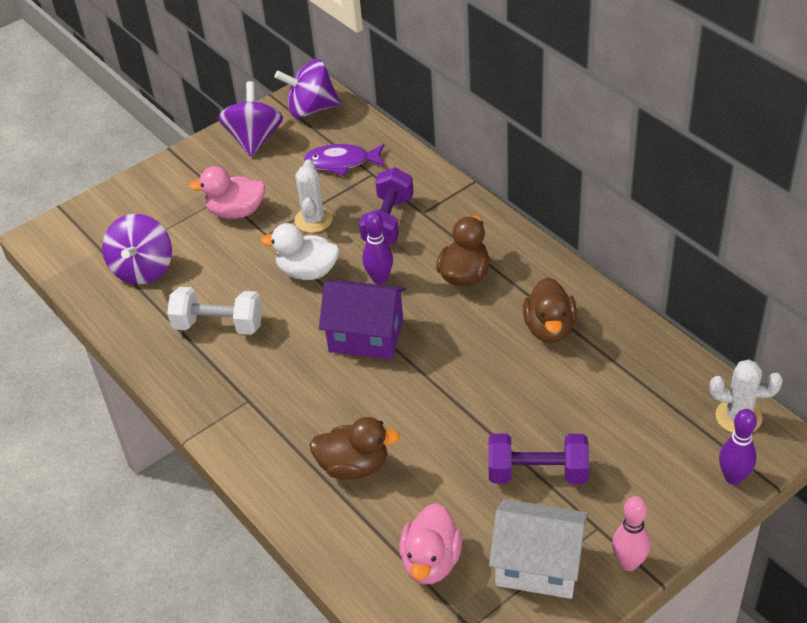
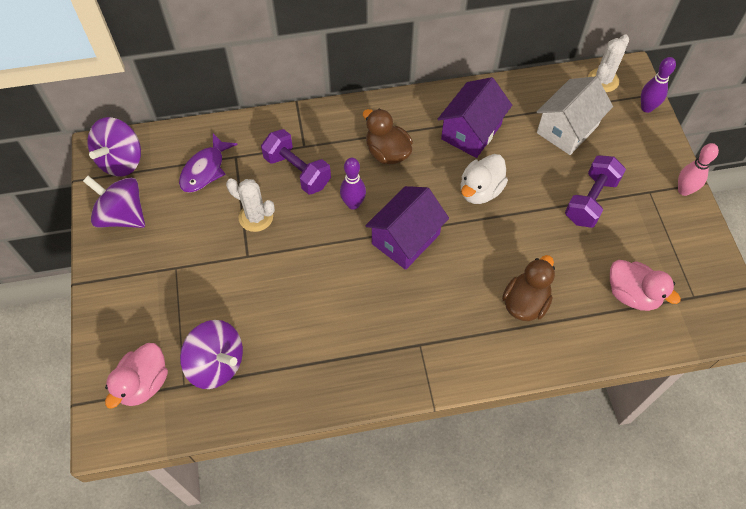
camera: 65 degrees left, 15 degrees up
(218, 325) = (325, 332): white dumbbell -> none
(236, 212) = (202, 266): pink duck -> pink duck (144, 383)
(307, 272) = (311, 246): white duck -> white duck (480, 190)
(538, 565) = (663, 237): white house -> white house (567, 129)
(549, 329) = (471, 132): brown duck -> purple house

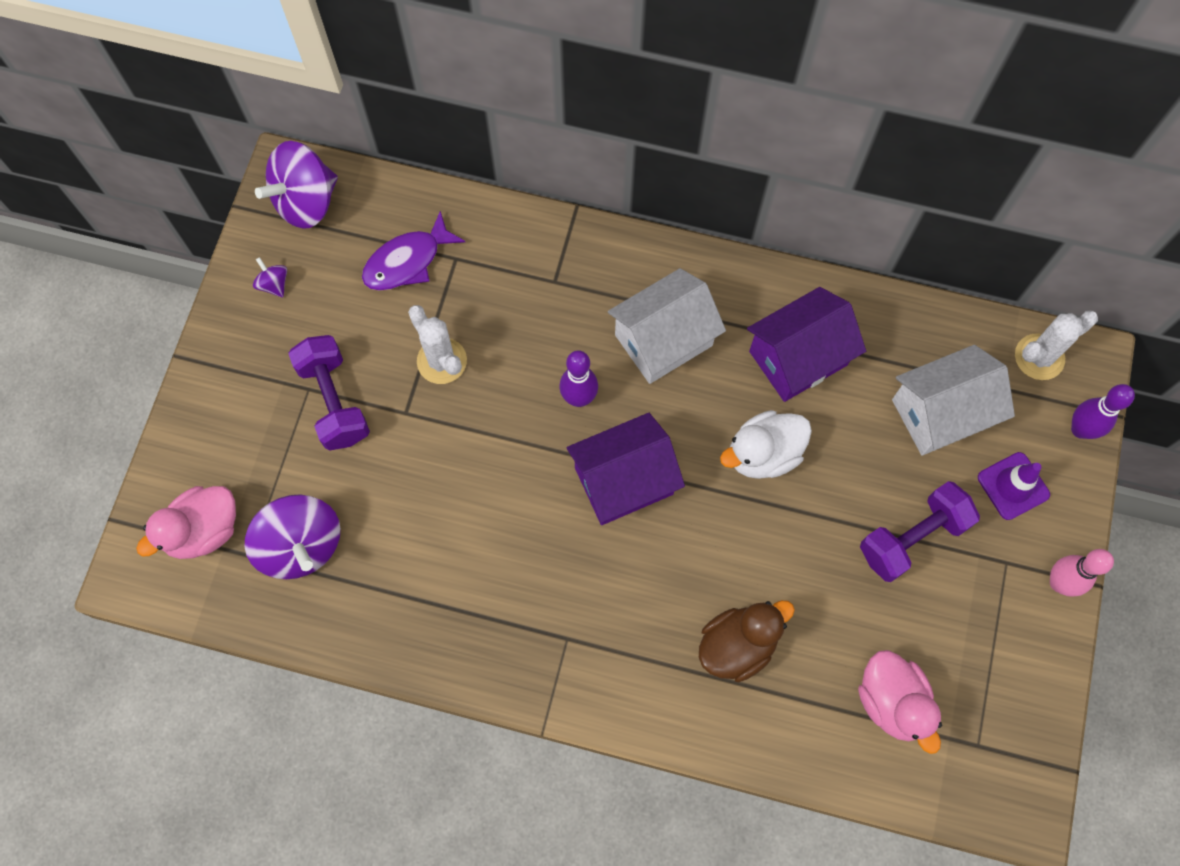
camera: 25 degrees right, 10 degrees up
(122, 215) = (274, 284): purple spinning top -> purple spinning top, size x0.44
(297, 171) = (527, 316): purple dumbbell -> purple dumbbell (334, 401)
(387, 152) = (663, 340): brown duck -> white house
(629, 150) = (1013, 486): none -> purple traffic cone

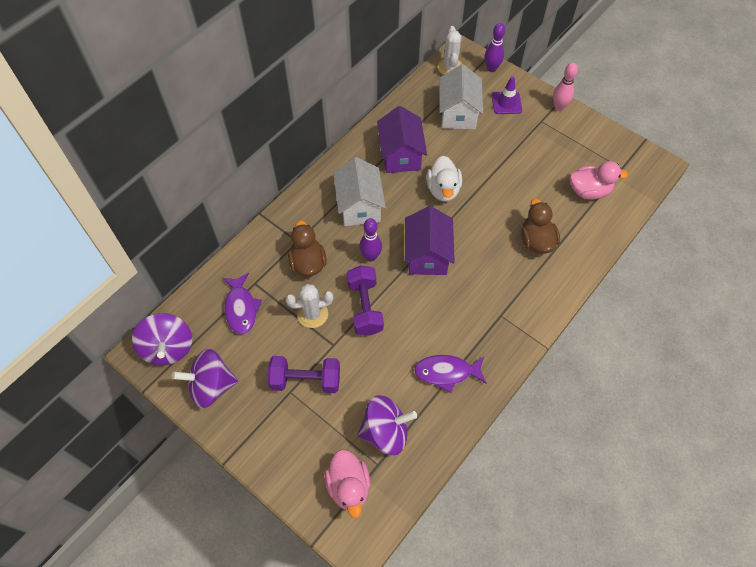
camera: 65 degrees left, 10 degrees down
(274, 284) = (211, 386): purple spinning top -> purple spinning top, size x2.26
(431, 593) = (446, 372): none -> purple fish
(524, 314) = (308, 263): none -> brown duck
(912, 538) = (514, 150): purple dumbbell -> purple dumbbell (365, 307)

